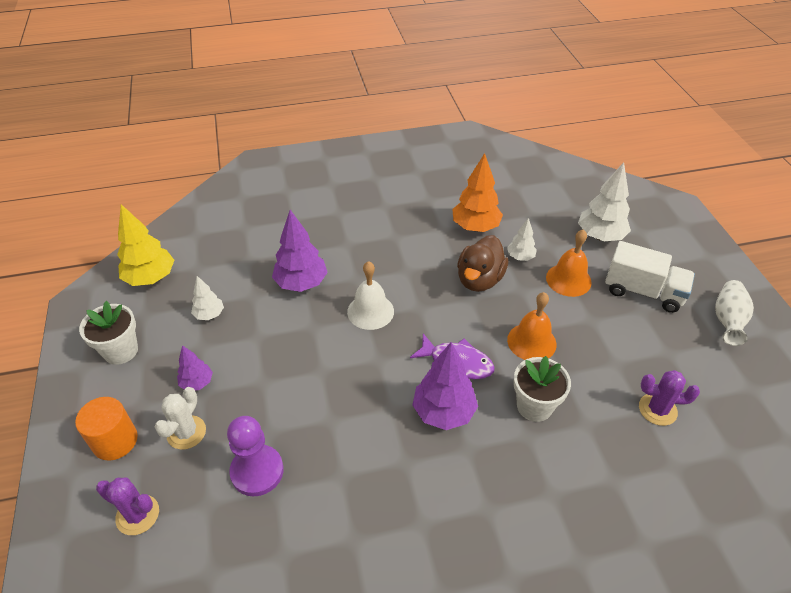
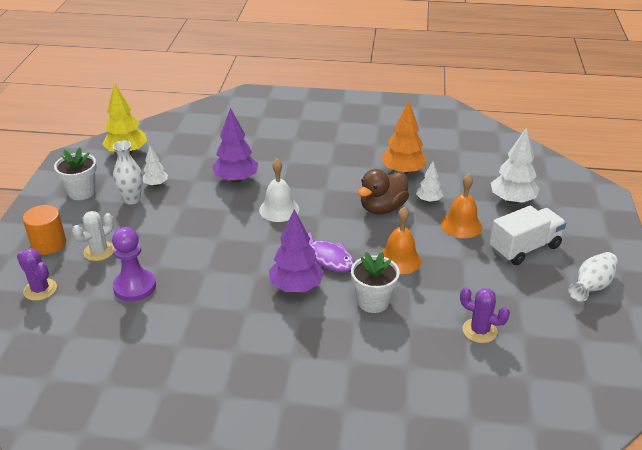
camera: 20 degrees right, 10 degrees down
(190, 344) = (132, 199): none -> white vase
(197, 383) = (123, 224): purple tree -> none
(643, 292) = (524, 248): white truck -> white truck turned 75 degrees counterclockwise

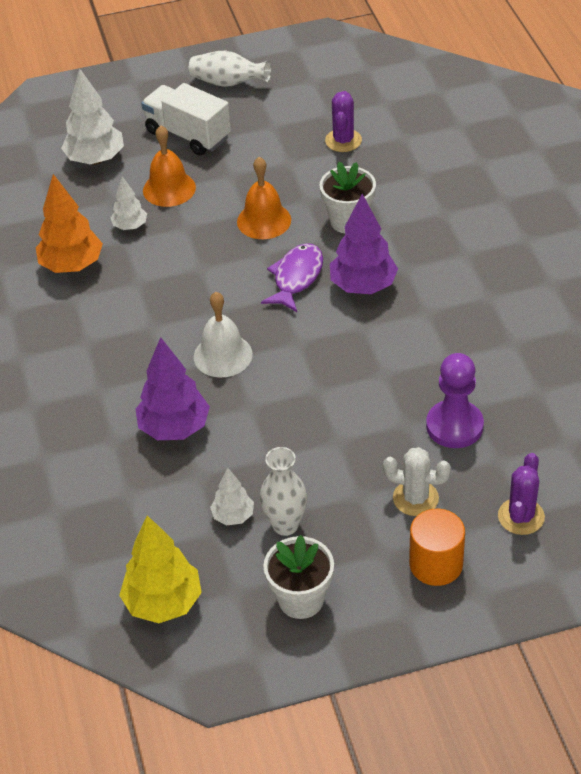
camera: 110 degrees left, 10 degrees up
(382, 208) = (168, 261): brown duck -> none

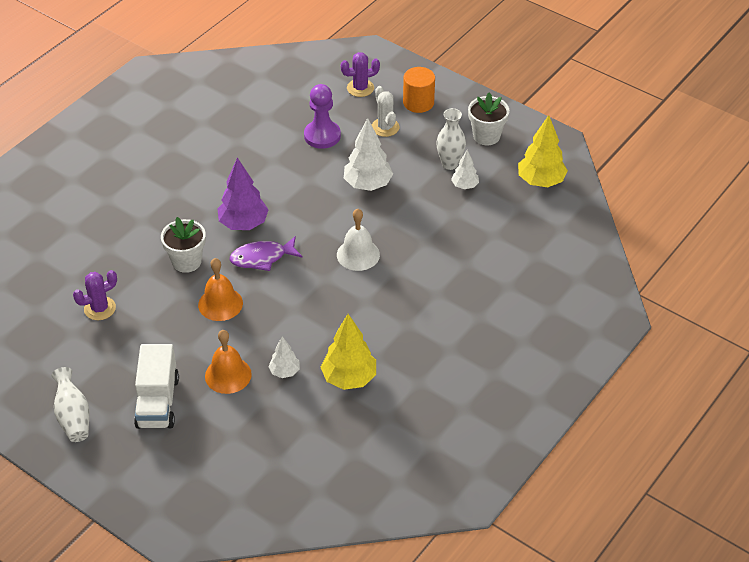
camera: 130 degrees left, 0 degrees up
(72, 265) = (349, 378): orange tree -> yellow tree
(95, 159) = (229, 441): white tree -> white tree (367, 184)
(174, 428) = (432, 243): purple tree -> none

